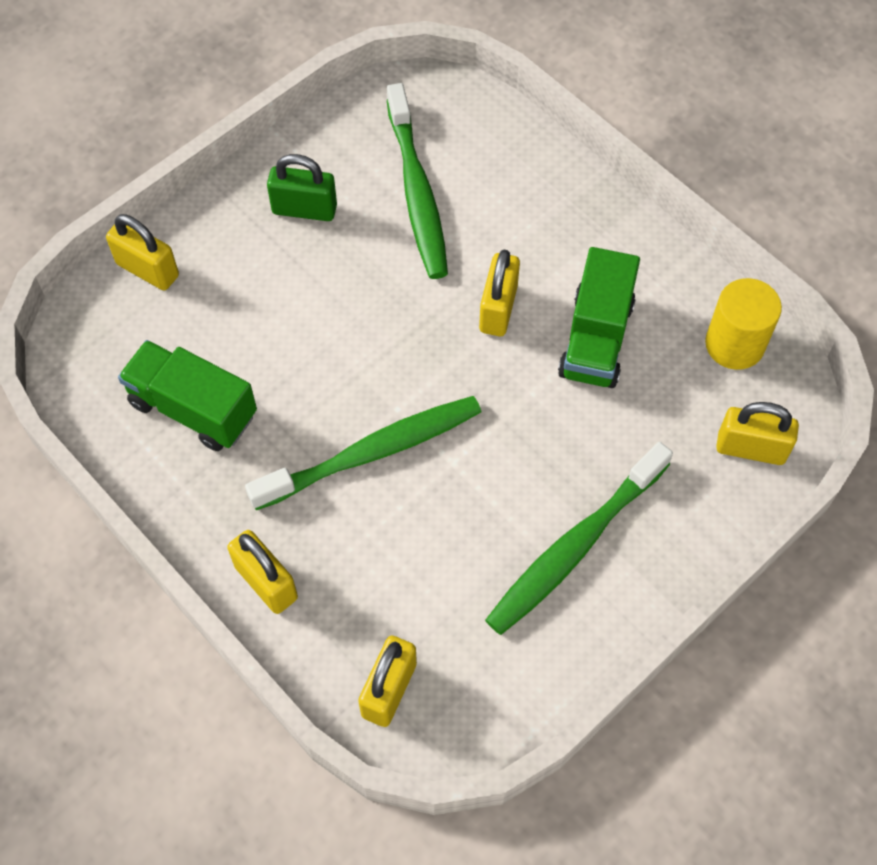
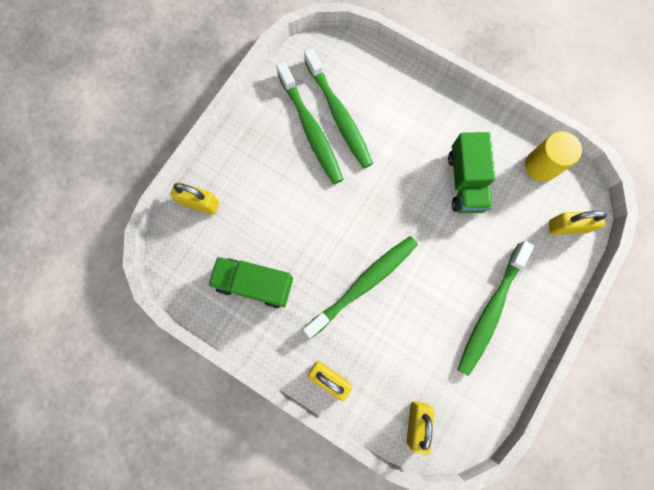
camera: 15 degrees left, 15 degrees up
(304, 209) = (278, 141): green padlock -> none
(364, 203) = (311, 129): none -> green toothbrush
(498, 309) = (406, 177): yellow padlock -> none

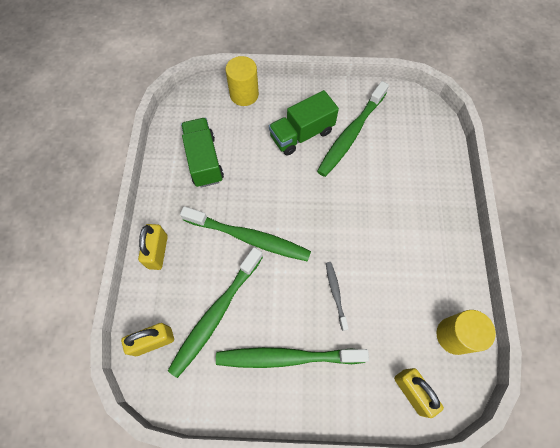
camera: 60 degrees right, 10 degrees down
(200, 203) = (244, 94): yellow padlock -> yellow cylinder
(339, 114) = (377, 147): green toothbrush -> green toothbrush (216, 314)
(458, 238) = (335, 294): none -> grey toothbrush
(465, 182) = (390, 274): green truck -> green truck (301, 134)

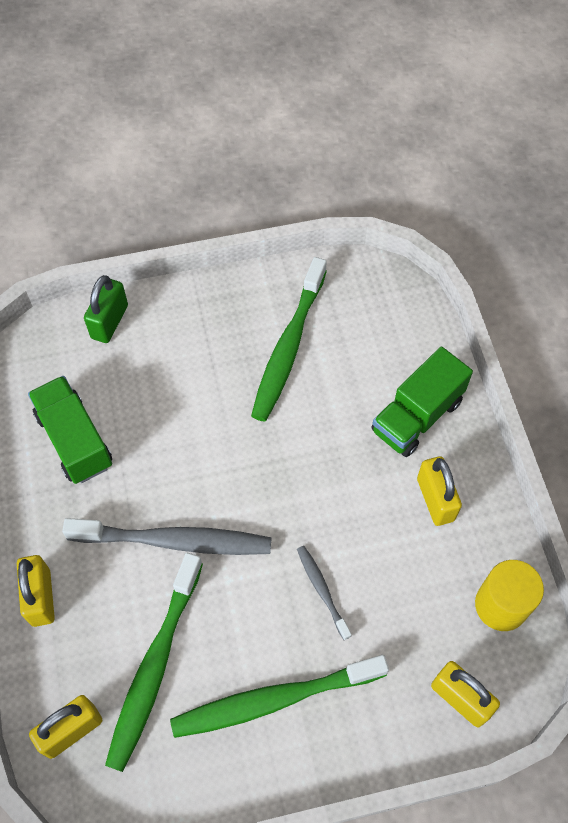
camera: 15 degrees left, 5 degrees down
(244, 94) = (109, 322): yellow cylinder -> green padlock
(249, 237) = (174, 541): green toothbrush -> grey toothbrush
(301, 134) = (214, 364): green truck -> green truck (417, 416)
(424, 253) = (435, 499): none -> yellow padlock

